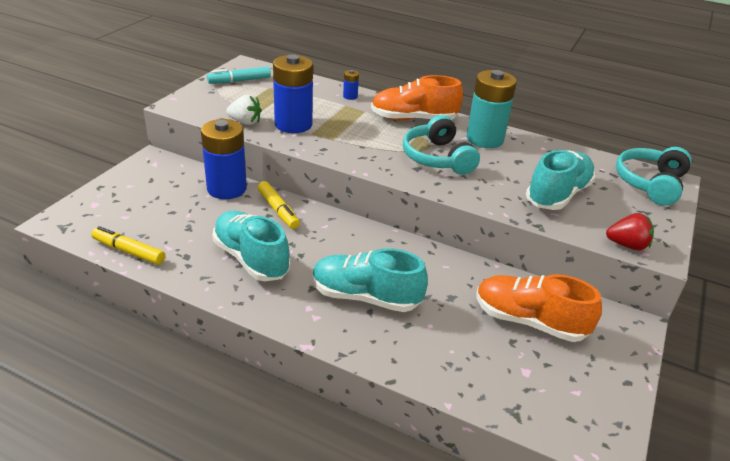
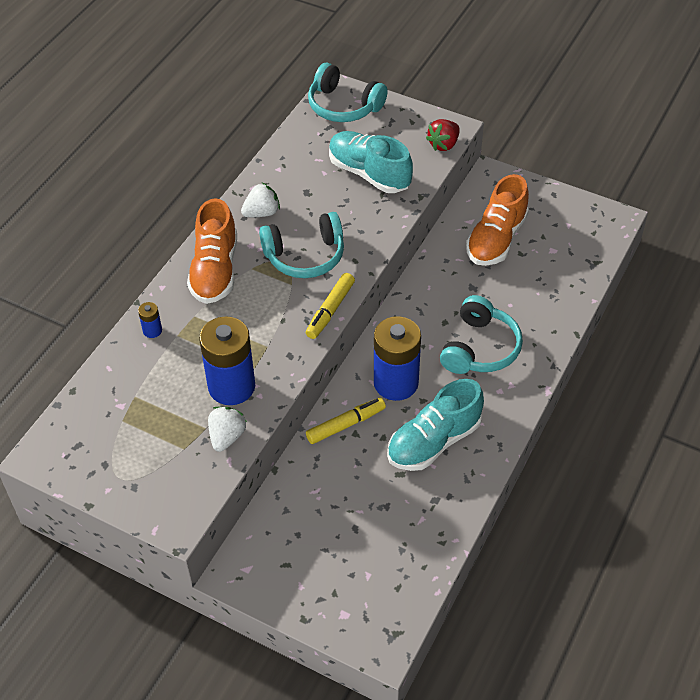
camera: 85 degrees left, 15 degrees up
(129, 251) = (432, 554): yellow marker -> yellow marker (330, 310)
(227, 189) = (304, 479): blue battery -> blue battery (396, 383)
(240, 81) = (99, 456): turquoise marker -> none
(365, 297) = (480, 348): turquoise shoe -> turquoise headphones
(484, 139) = (262, 213): turquoise battery -> white strawberry
(627, 245) = (443, 144): red strawberry -> red strawberry turned 150 degrees counterclockwise

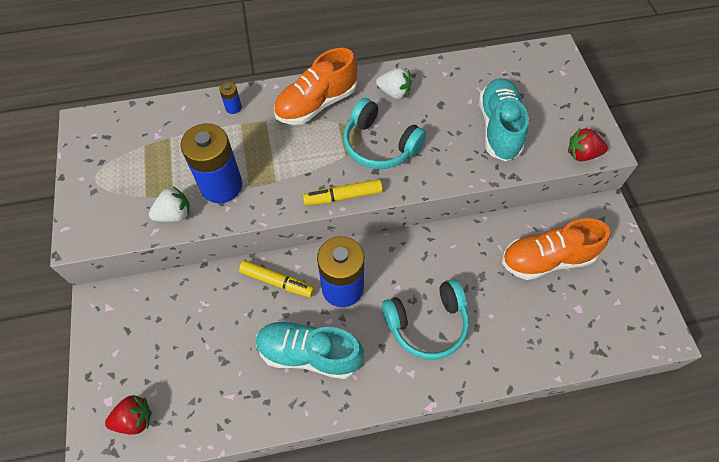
camera: 50 degrees right, 10 degrees up
(343, 106) = (546, 67): turquoise headphones -> none
(380, 601) = (135, 419): none -> red strawberry

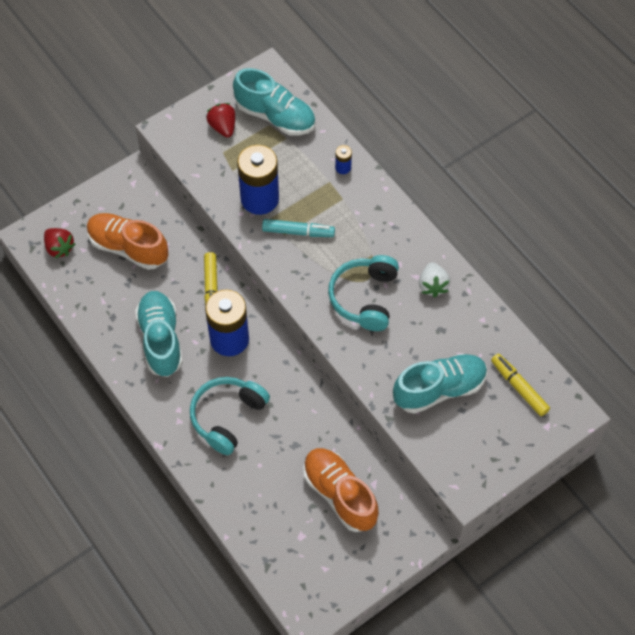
camera: 65 degrees right, 0 degrees up
(139, 137) = (275, 116): none -> turquoise shoe
(174, 214) = (217, 180): white strawberry -> none
(279, 169) = (298, 232): none -> turquoise marker
(316, 104) = (383, 229): orange shoe -> orange shoe (128, 248)
(343, 196) = (295, 292): yellow marker -> yellow marker (519, 387)
(427, 324) = (227, 417): turquoise headphones -> turquoise headphones turned 75 degrees clockwise
(582, 154) = (447, 471): red strawberry -> red strawberry (223, 127)

